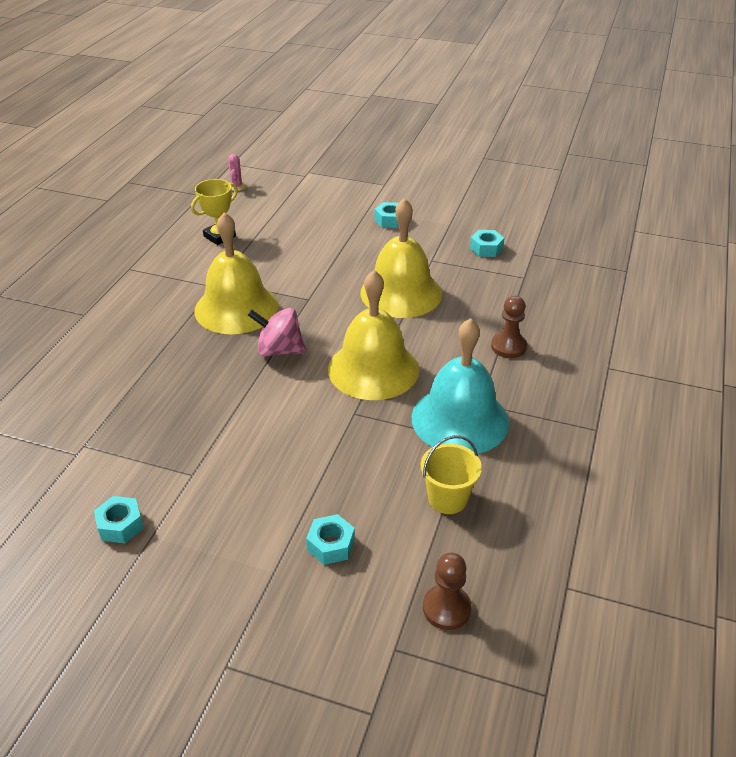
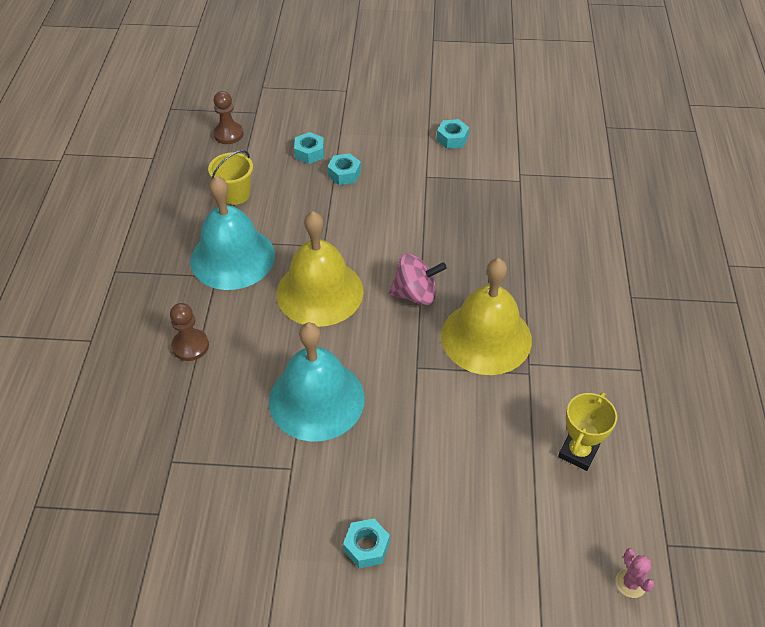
camera: 165 degrees right, 10 degrees up
(401, 293) = (316, 399): yellow bell -> turquoise bell
(486, 248) = (221, 510): turquoise nut -> turquoise nut (344, 174)

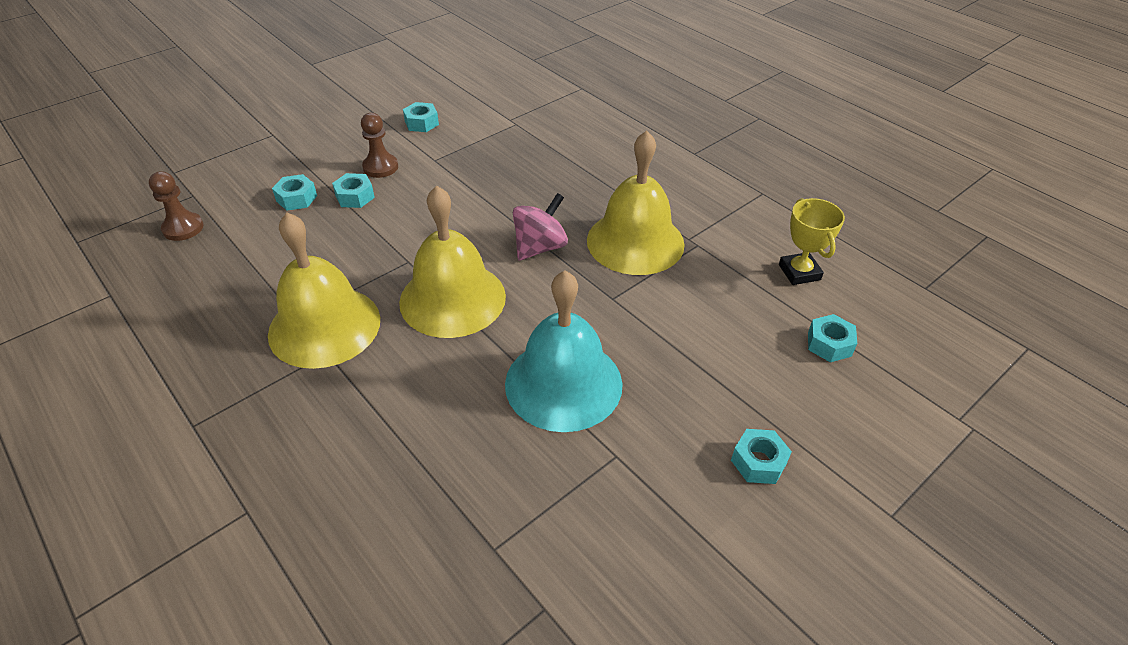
camera: 45 degrees left, 5 degrees down
(190, 346) = (378, 431): brown pawn -> brown pawn (380, 167)
(232, 257) = (324, 326): turquoise bell -> yellow bell
(235, 194) = (258, 273): yellow bucket -> none
(523, 519) = (829, 344): none -> turquoise nut
(630, 583) = (942, 329): pink cactus -> none

